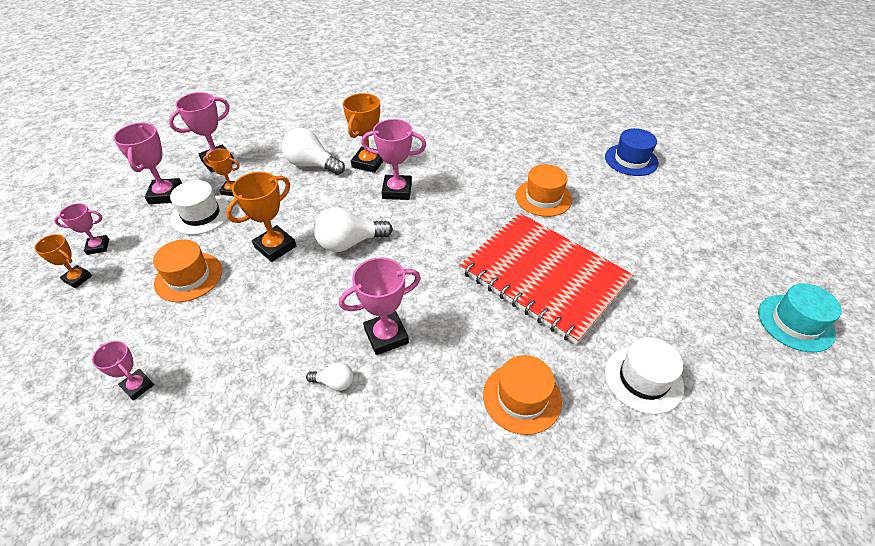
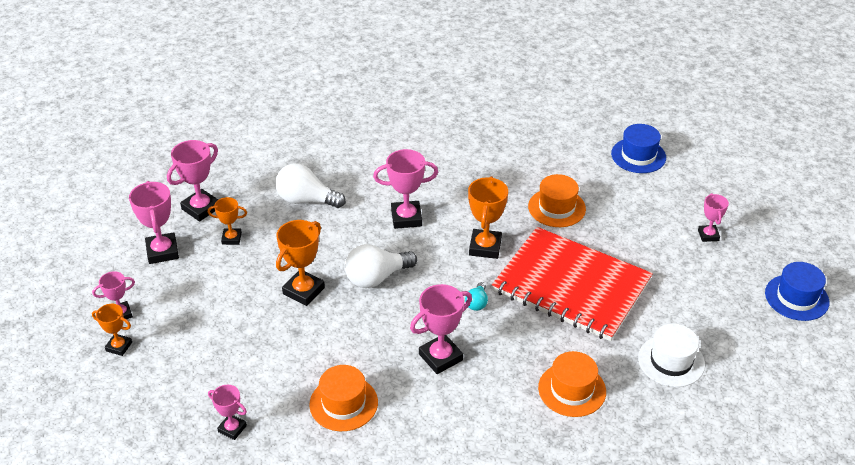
camera: 10 degrees left, 5 degrees down
(188, 277) = (230, 330): orange hat -> orange hat (343, 403)
(201, 214) = (211, 268): white hat -> none
(334, 382) = (407, 401): white light bulb -> none
(368, 163) = (366, 190): orange trophy -> orange trophy (485, 247)
(441, 281) = (477, 303): none -> turquoise light bulb
(696, 242) = (708, 235): none -> pink trophy
(795, 323) = (796, 297): turquoise hat -> blue hat

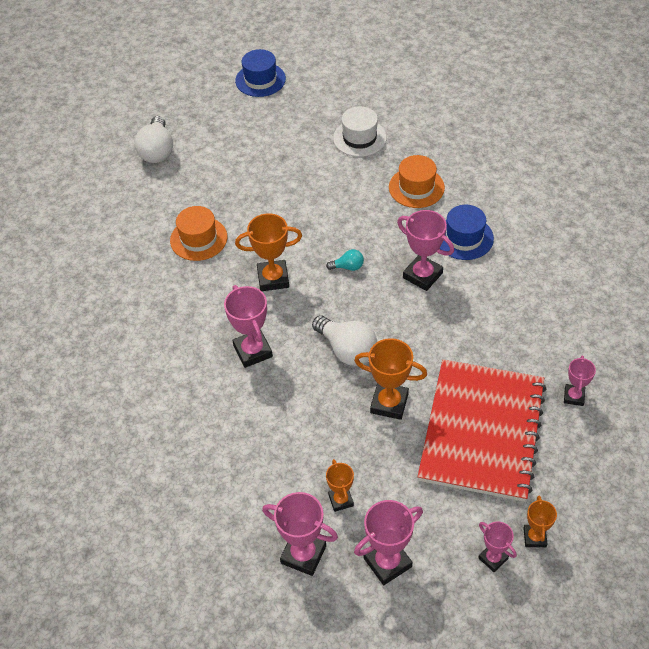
camera: 105 degrees left, 10 degrees up
(306, 200) = (254, 451): white light bulb -> white light bulb (157, 151)
(343, 403) = (505, 326): orange hat -> none
(571, 286) = (300, 209): red notebook -> red notebook (482, 431)
(638, 155) = (101, 194): blue hat -> blue hat (464, 238)
(708, 235) = (203, 135): pink trophy -> none

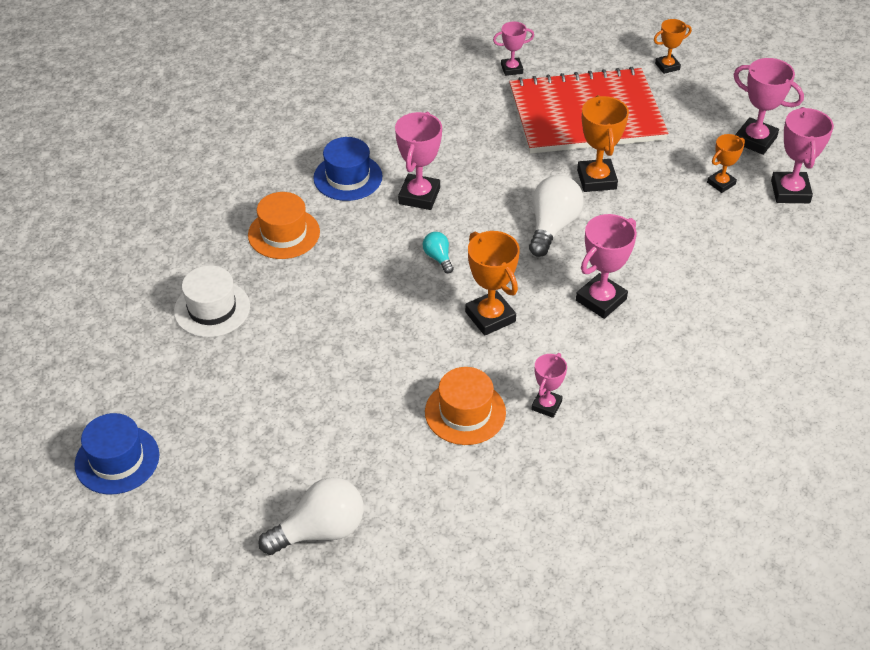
camera: 115 degrees left, 5 degrees down
(493, 558) = (703, 84): pink trophy -> pink trophy (546, 405)

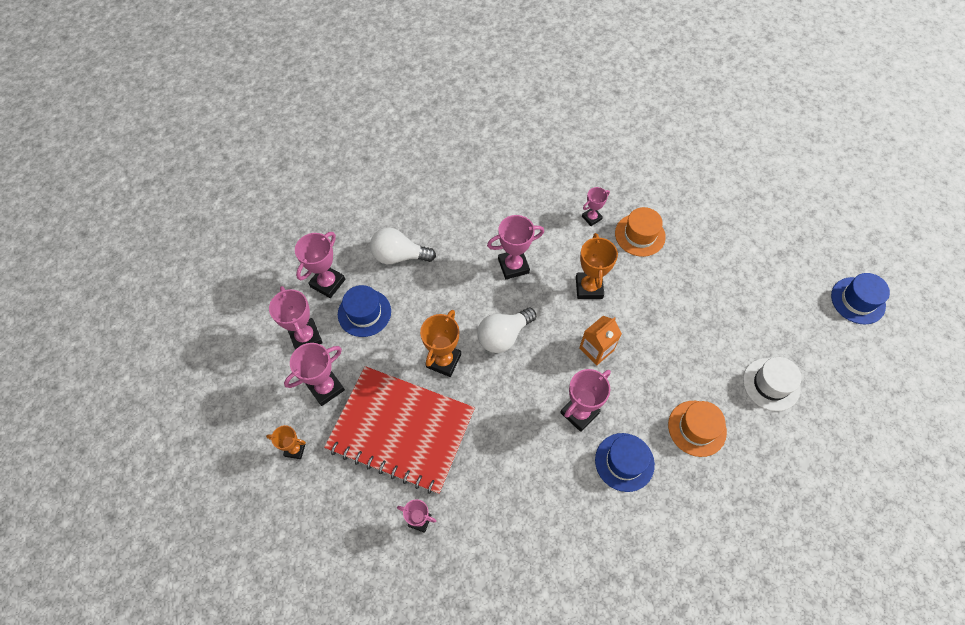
camera: 150 degrees left, 15 degrees up
(320, 530) = (750, 208): white light bulb -> white light bulb (399, 256)
(438, 258) = (596, 349): turquoise light bulb -> orange carton
(689, 113) = (326, 388): none -> pink trophy
(721, 183) = (364, 313): orange trophy -> blue hat

